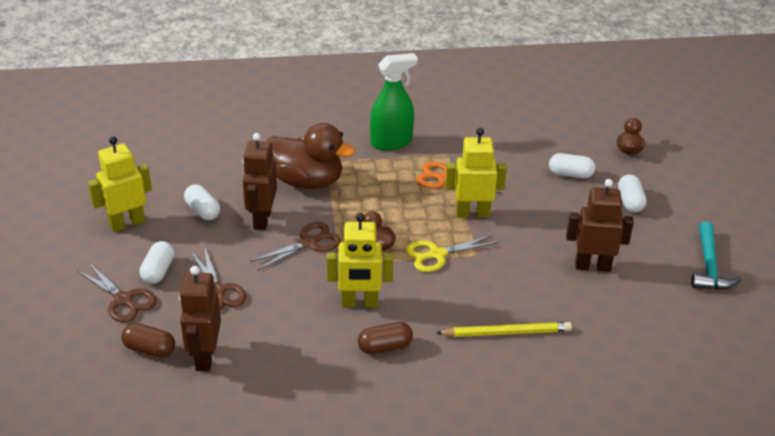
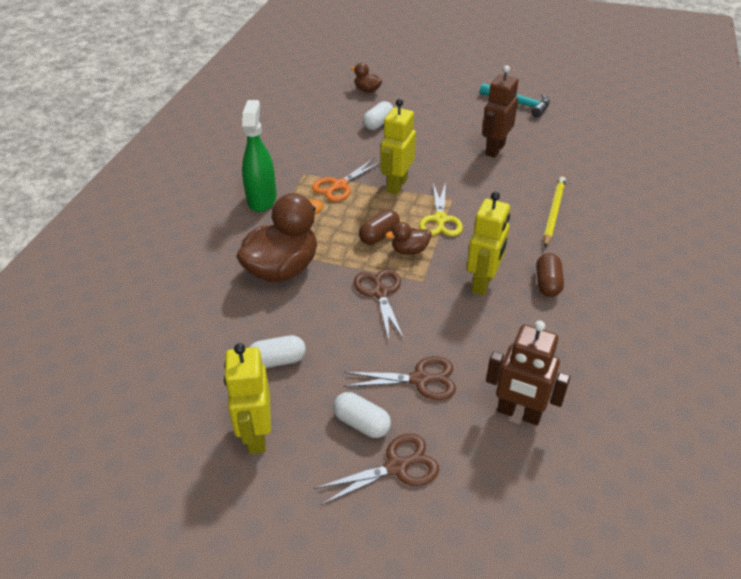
camera: 65 degrees left, 5 degrees up
(150, 349) = (490, 459): brown capsule -> brown capsule (379, 235)
(261, 219) = (322, 317): brown robot -> none
(630, 202) = (429, 110): white capsule -> none

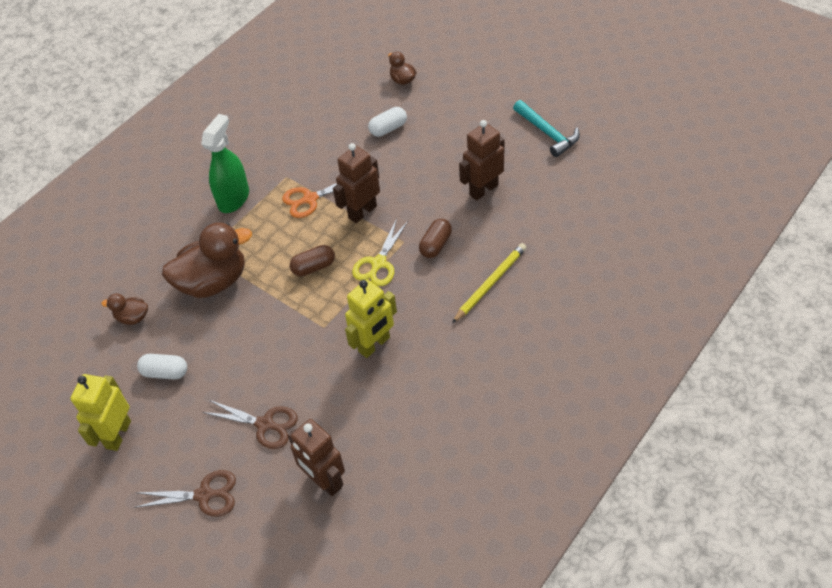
camera: 25 degrees right, 10 degrees up
(362, 423) = (199, 449): white capsule -> none
(380, 293) = (280, 330): brown scissors -> none
(396, 185) = (362, 212): yellow robot -> brown robot
(409, 250) = (331, 291): brown duck -> brown duck (133, 317)
(547, 283) = (431, 362): brown capsule -> brown capsule (436, 245)

